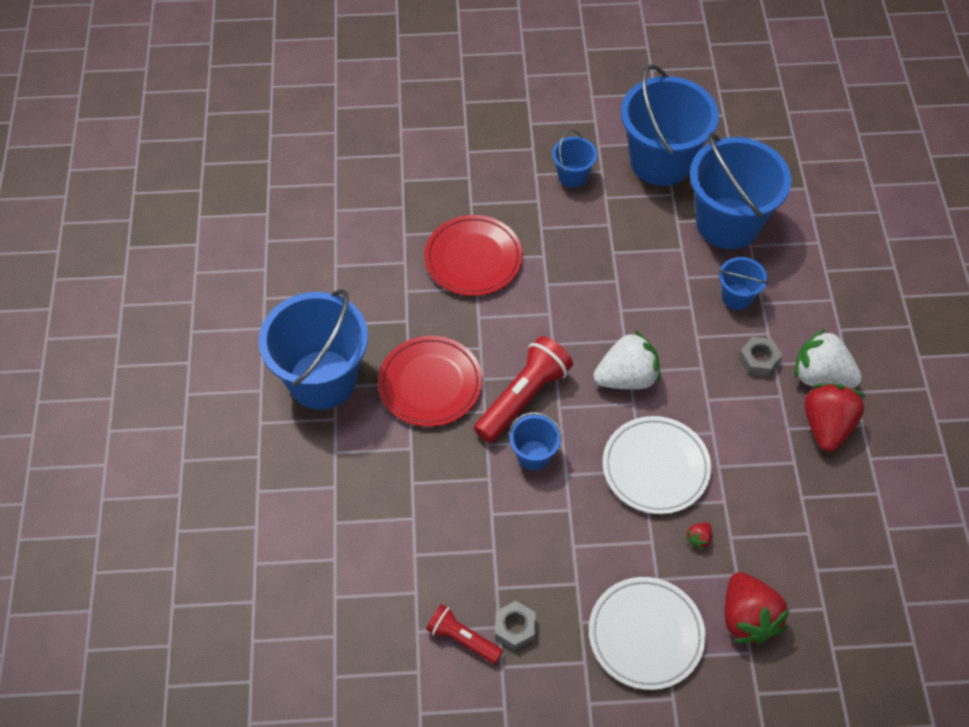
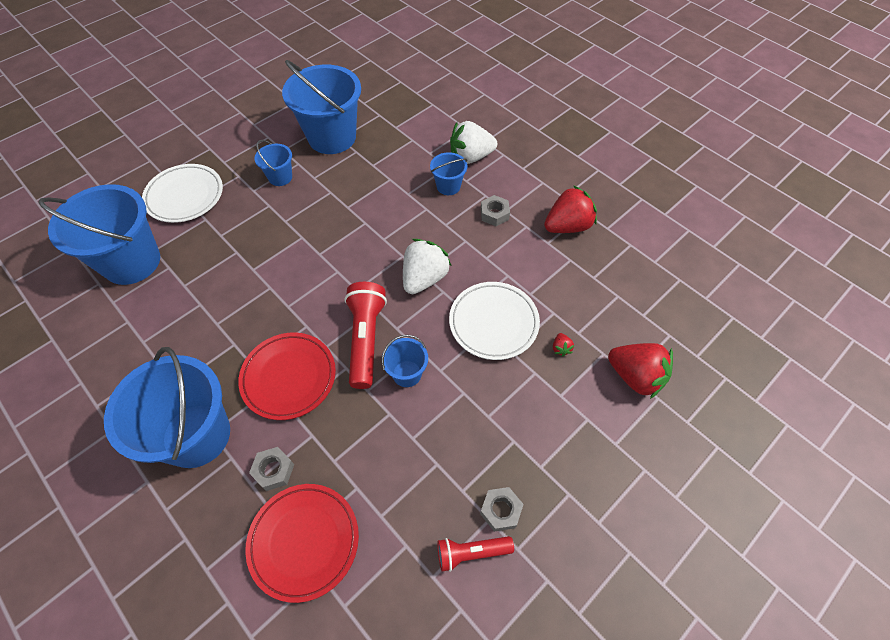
camera: 40 degrees left, 0 degrees up
(360, 454) = (273, 470): none -> grey nut
(473, 259) = (252, 270): red plate -> red plate (304, 541)
(645, 635) = (588, 440): white plate -> white plate (185, 196)
(727, 223) = (405, 148): blue bucket -> blue bucket (131, 262)
(821, 376) = (537, 200): white strawberry -> white strawberry (470, 157)
(826, 426) = (567, 226): red strawberry -> red strawberry turned 90 degrees clockwise

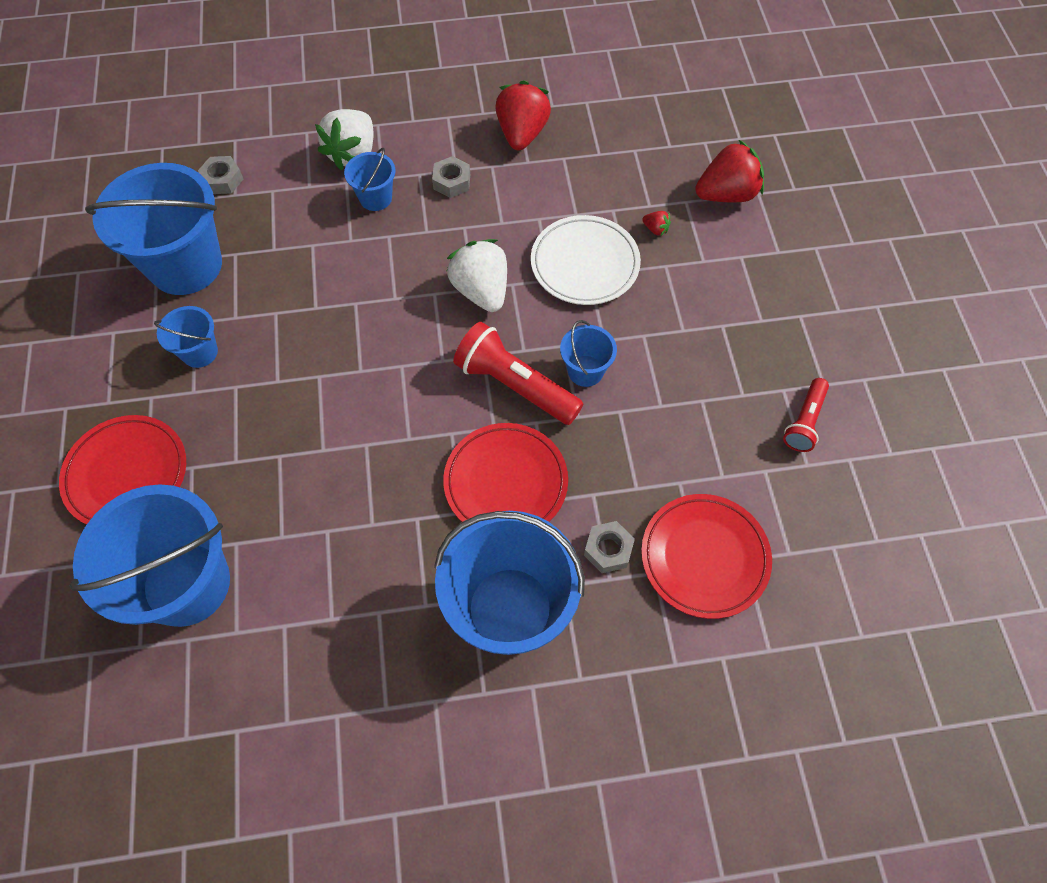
camera: 55 degrees left, 5 degrees up
(185, 196) = (127, 474): white plate -> red plate
(501, 510) = (781, 376): grey nut -> grey nut (223, 180)

